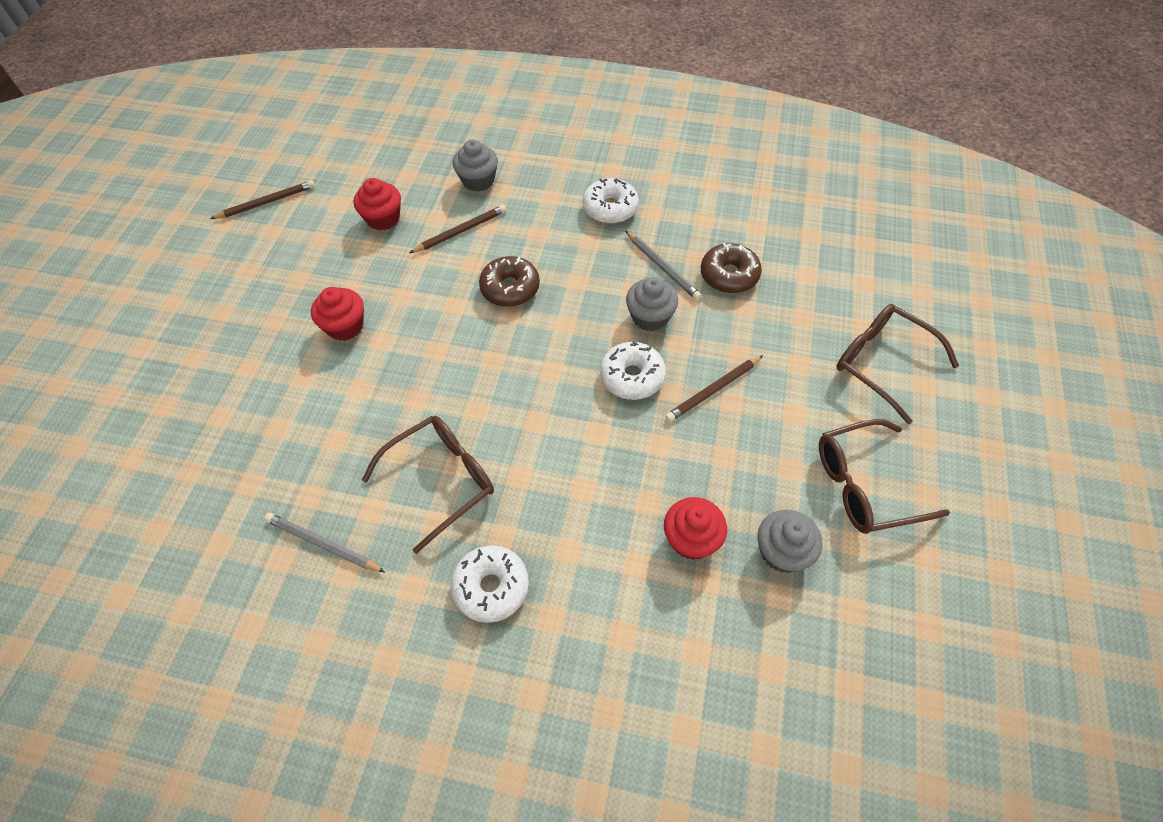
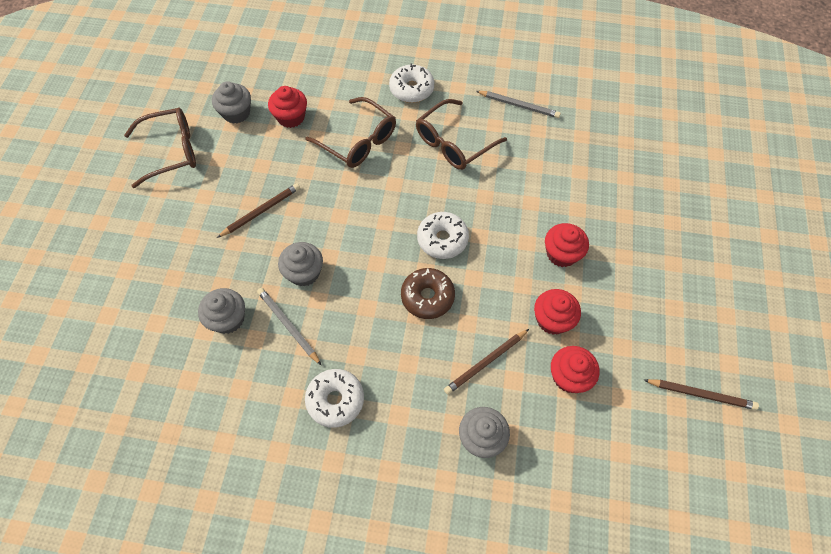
camera: 175 degrees right, 5 degrees up
(266, 203) = (700, 394): brown pencil -> brown pencil turned 135 degrees counterclockwise
(381, 264) = (552, 319): none -> red cupcake
(632, 377) = (322, 219): white donut -> white donut (442, 239)
(729, 275) = (228, 319): brown donut -> grey cupcake
(882, 363) = (123, 238): brown glasses -> brown glasses (358, 141)

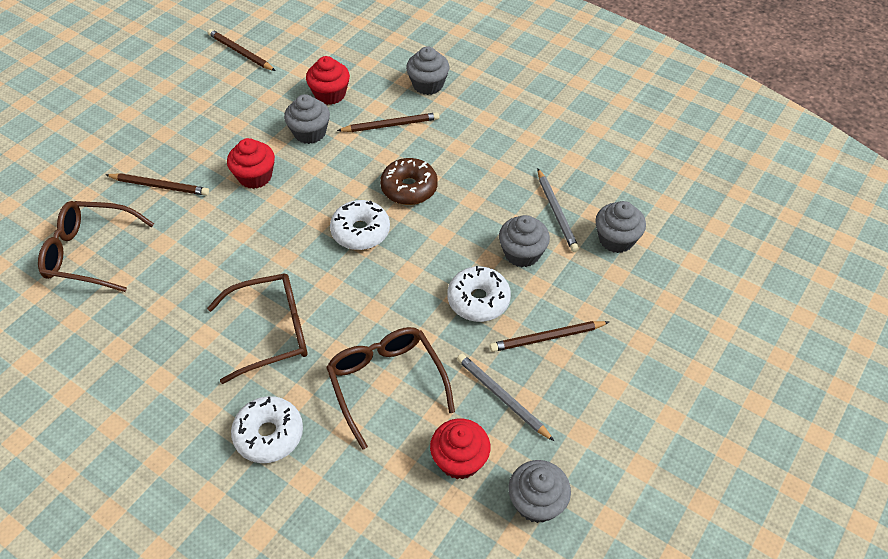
camera: 155 degrees left, 10 degrees down
(171, 151) = (647, 473): brown glasses -> brown glasses (90, 253)
(335, 400) = (535, 144): white donut -> white donut (478, 300)
(518, 105) = (154, 349): grey pencil -> grey pencil (502, 397)
(552, 319) = (310, 133): red cupcake -> grey cupcake
(626, 213) = (159, 186): none -> brown pencil

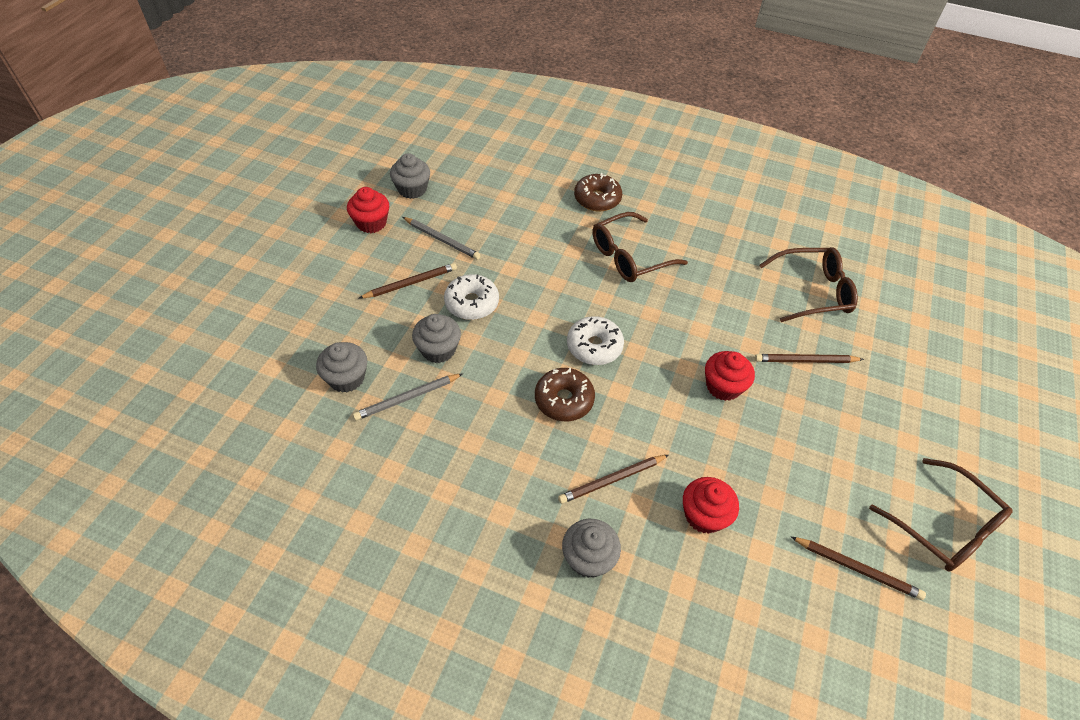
camera: 165 degrees right, 0 degrees up
(269, 434) = (597, 199): white donut -> brown donut
(310, 133) = (698, 451): grey cupcake -> none
(386, 383) = (529, 236): brown glasses -> brown glasses (944, 526)
(459, 460) = (466, 203): red cupcake -> red cupcake (371, 223)
(556, 212) = (407, 398): grey pencil -> grey pencil turned 90 degrees counterclockwise

